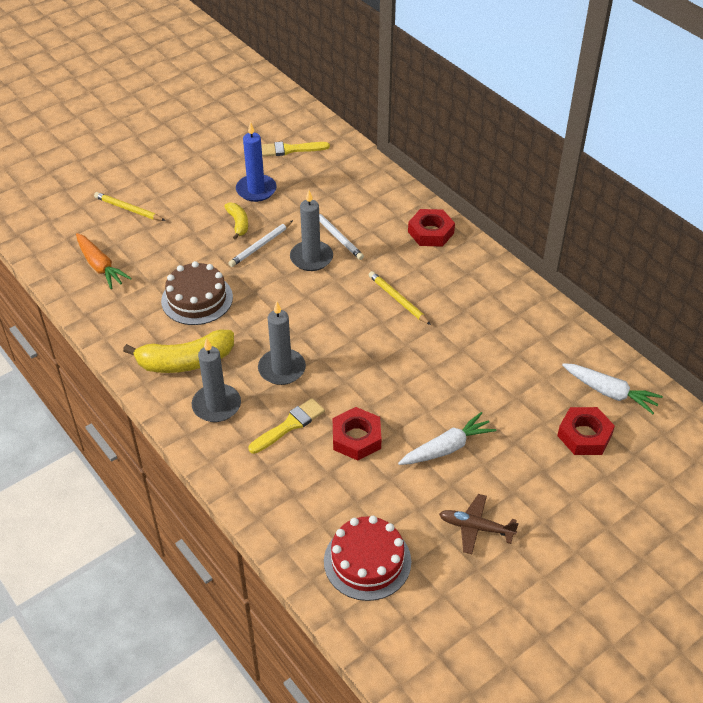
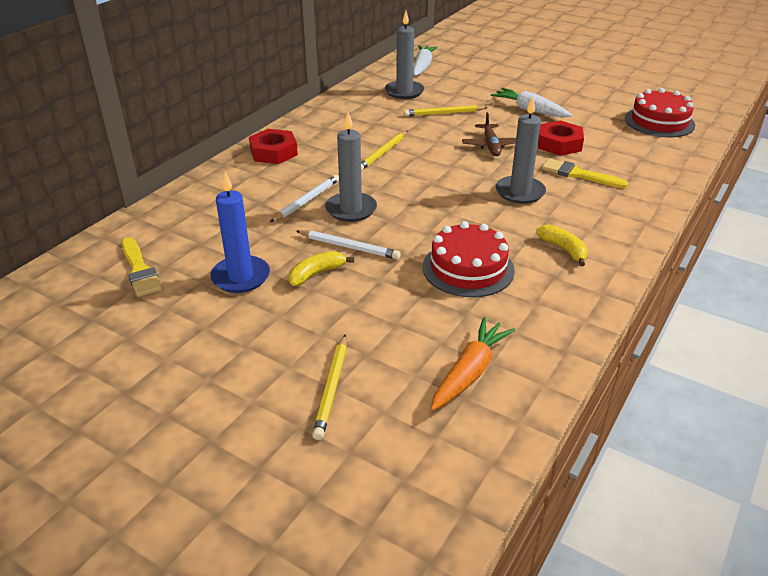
camera: 110 degrees left, 10 degrees down
(185, 362) = (564, 249): yellow banana -> yellow banana, size x0.54
(197, 299) = (468, 268): brown cake -> red cake
(216, 405) = (597, 216): grey candle -> grey candle (404, 92)
(467, 369) = (443, 113): none -> yellow pencil
(476, 528) = (586, 92): brown plane -> brown plane (491, 145)
(584, 435) = (470, 70): red nut -> none

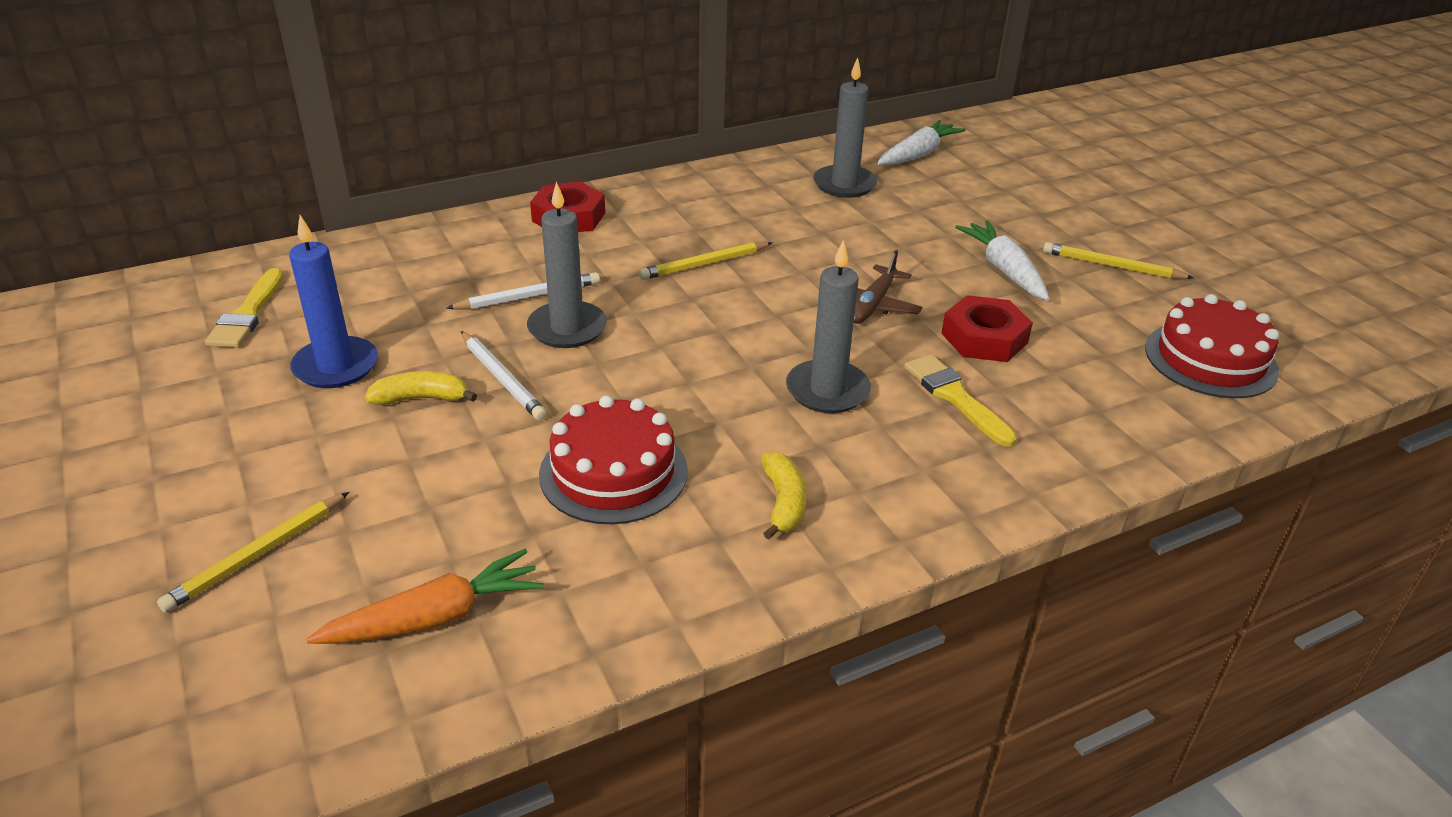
camera: 30 degrees right, 0 degrees up
(443, 113) = (862, 234): yellow pencil -> yellow pencil (1112, 266)

